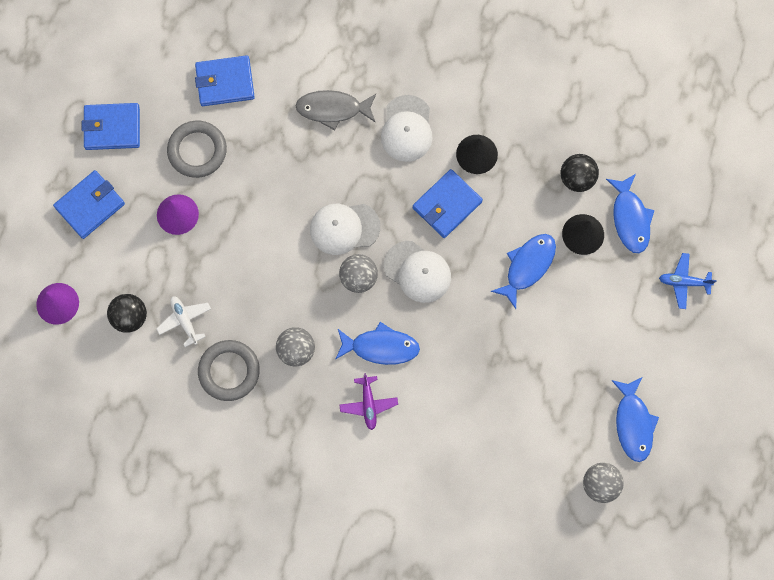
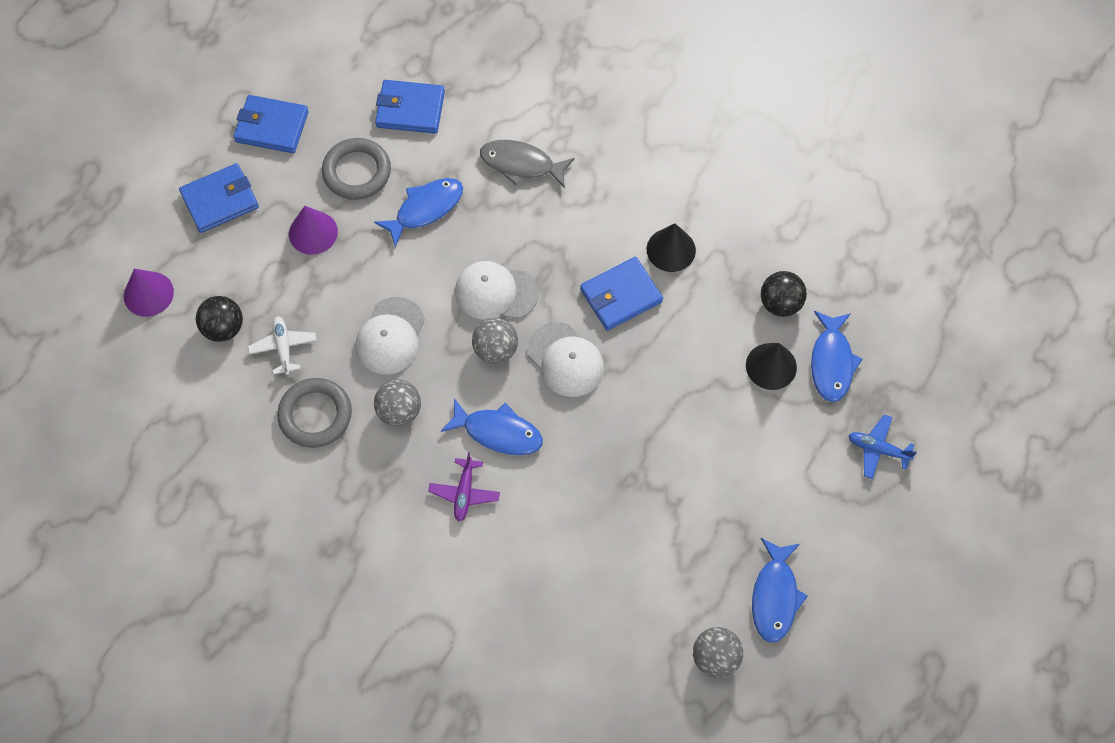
camera: 15 degrees right, 10 degrees down
(407, 129) = (598, 204): white cap -> white cap (390, 336)
(527, 266) = (696, 386): blue fish -> blue fish (425, 209)

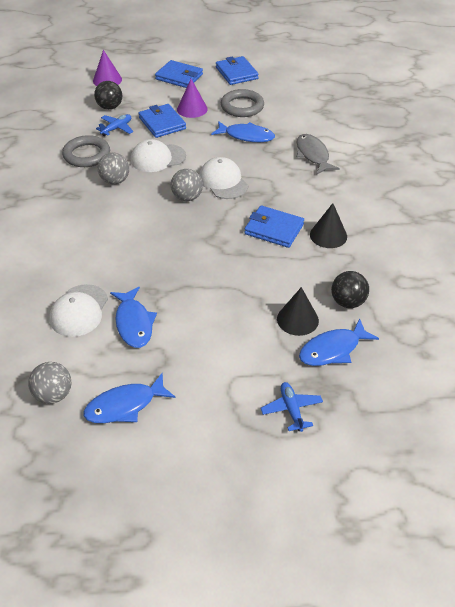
camera: 55 degrees right, 20 degrees down
(283, 347) = (116, 128): white plane -> blue plane
(410, 109) = (298, 106): blue wallet -> blue wallet (162, 123)
(464, 492) = (84, 226): purple plane -> none
(498, 432) = (135, 222): blue fish -> blue fish (134, 323)
(565, 360) = (208, 226): white cap -> white cap (79, 311)

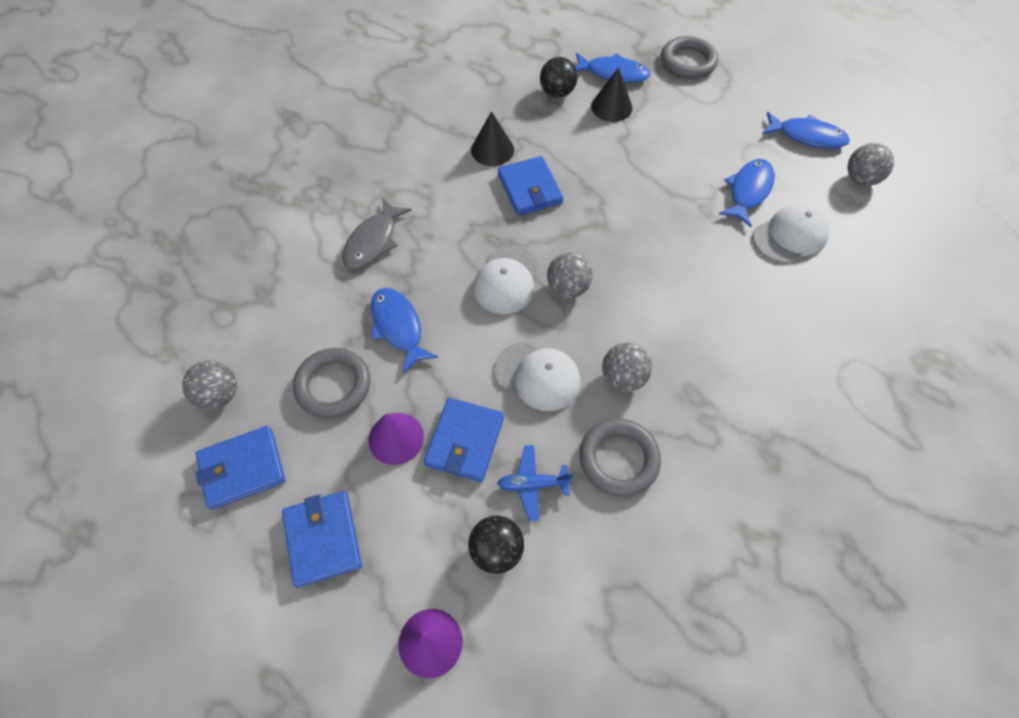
camera: 135 degrees left, 15 degrees up
(236, 73) = (242, 469): blue wallet -> blue wallet turned 45 degrees clockwise
(280, 81) = (219, 395): none -> grey ball
(291, 409) = (688, 62): blue plane -> grey ring

